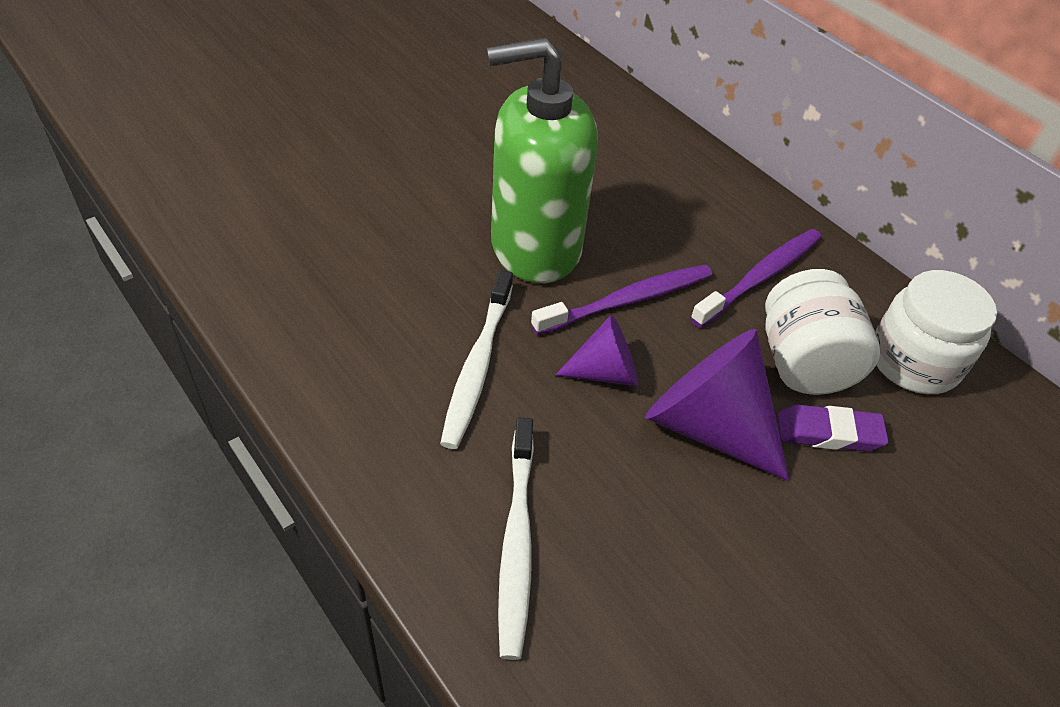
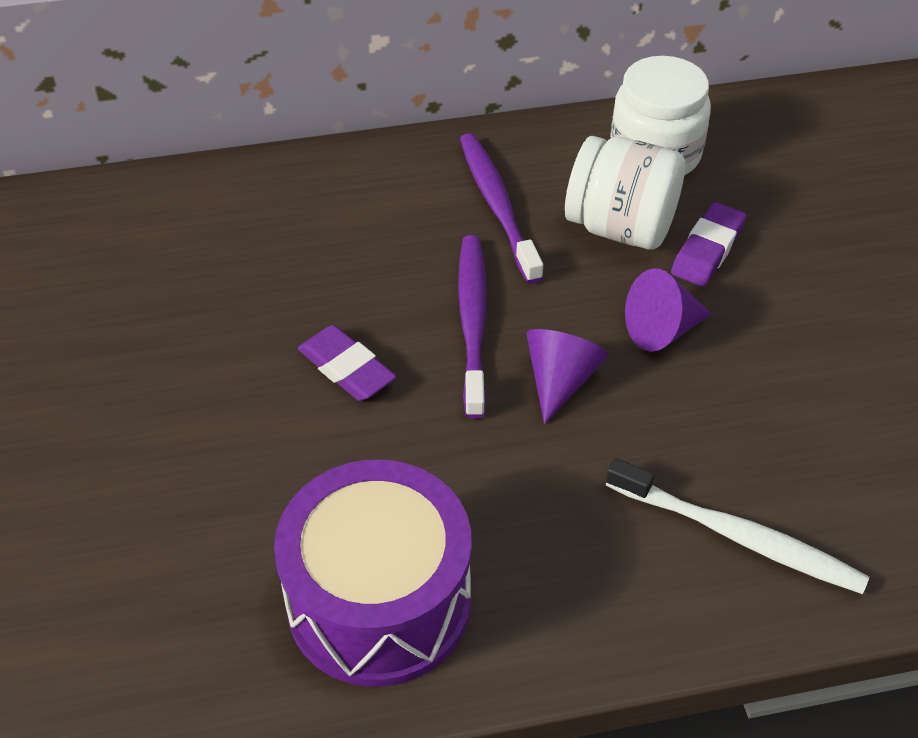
camera: 60 degrees left, 0 degrees up
(345, 331) = (379, 601): none -> purple drum
(477, 367) = (499, 488): white toothbrush -> none
(535, 247) = (346, 368): green soap dispenser -> purple eraser
(708, 425) = (662, 330): purple cone -> purple cone, size x0.57

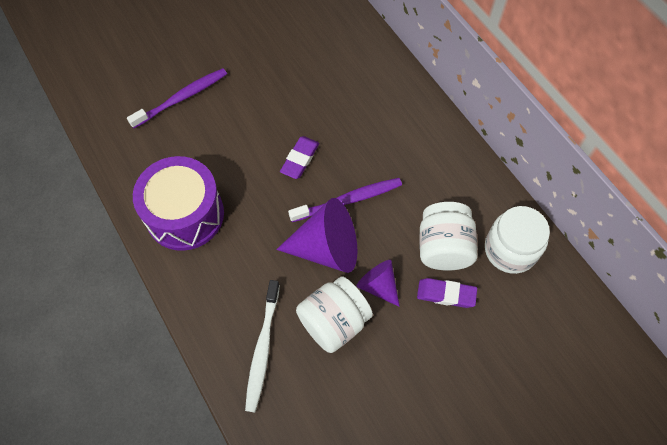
camera: 70 degrees right, 15 degrees up
(497, 205) = (432, 186): purple toothbrush -> purple toothbrush (182, 98)
(560, 380) = (327, 248): purple cone -> purple cone, size x1.75
(714, 411) = (334, 322): none -> white jar

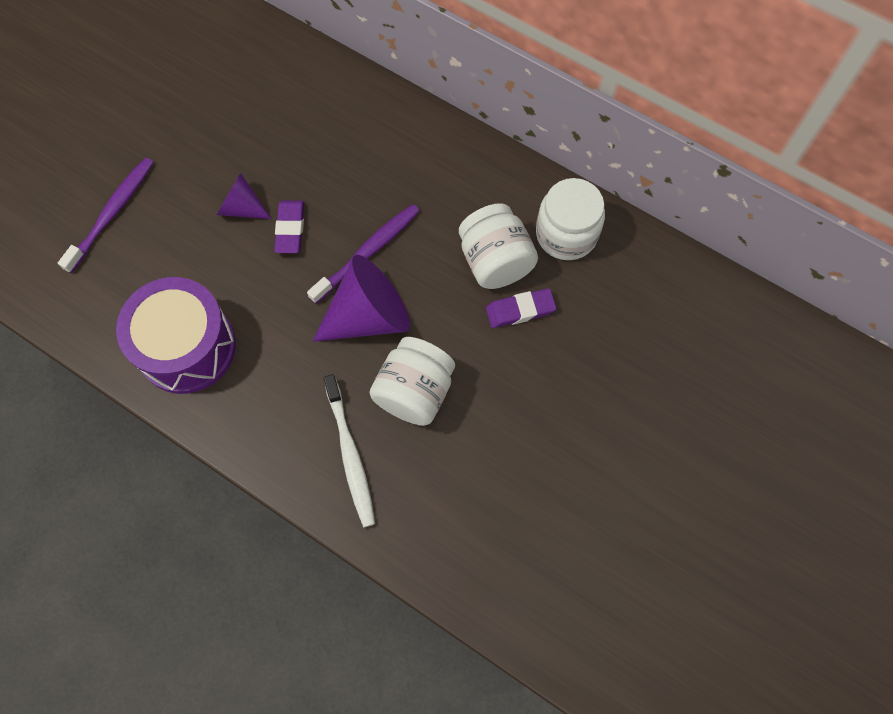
camera: 25 degrees left, 5 degrees up
(378, 285) = (444, 332): purple cone -> purple cone (241, 207)

